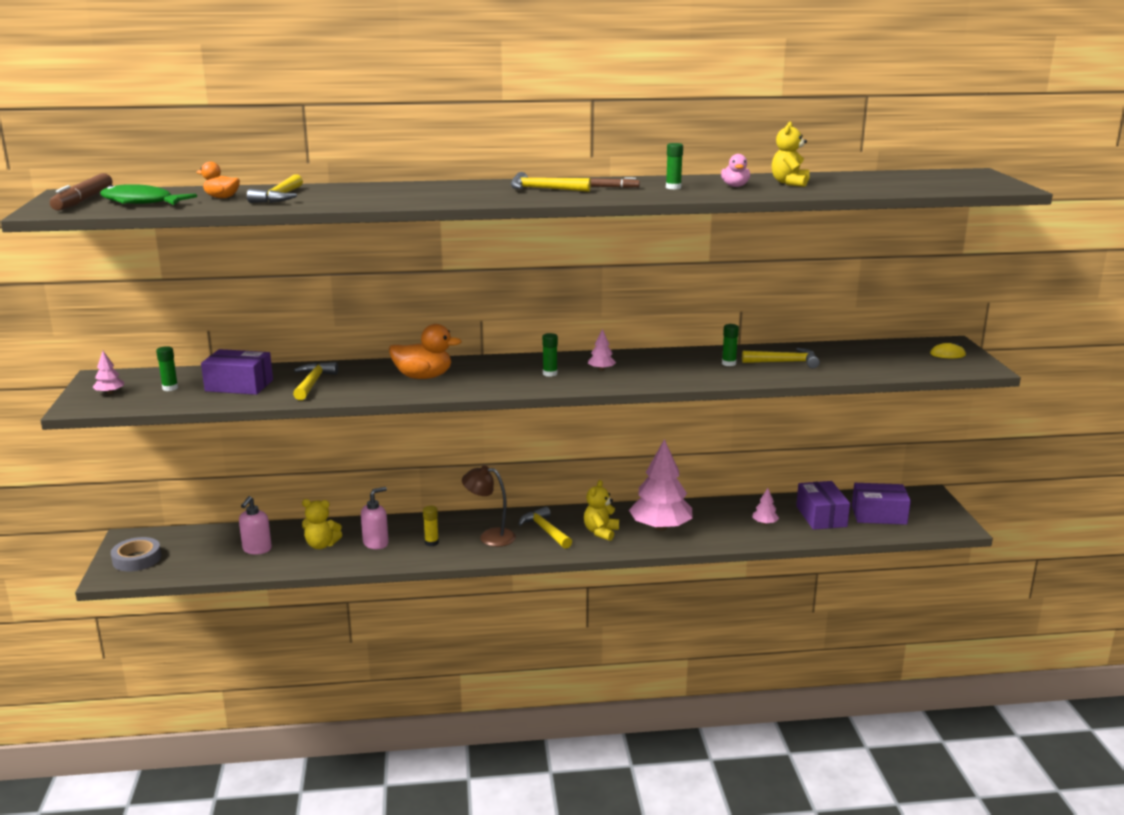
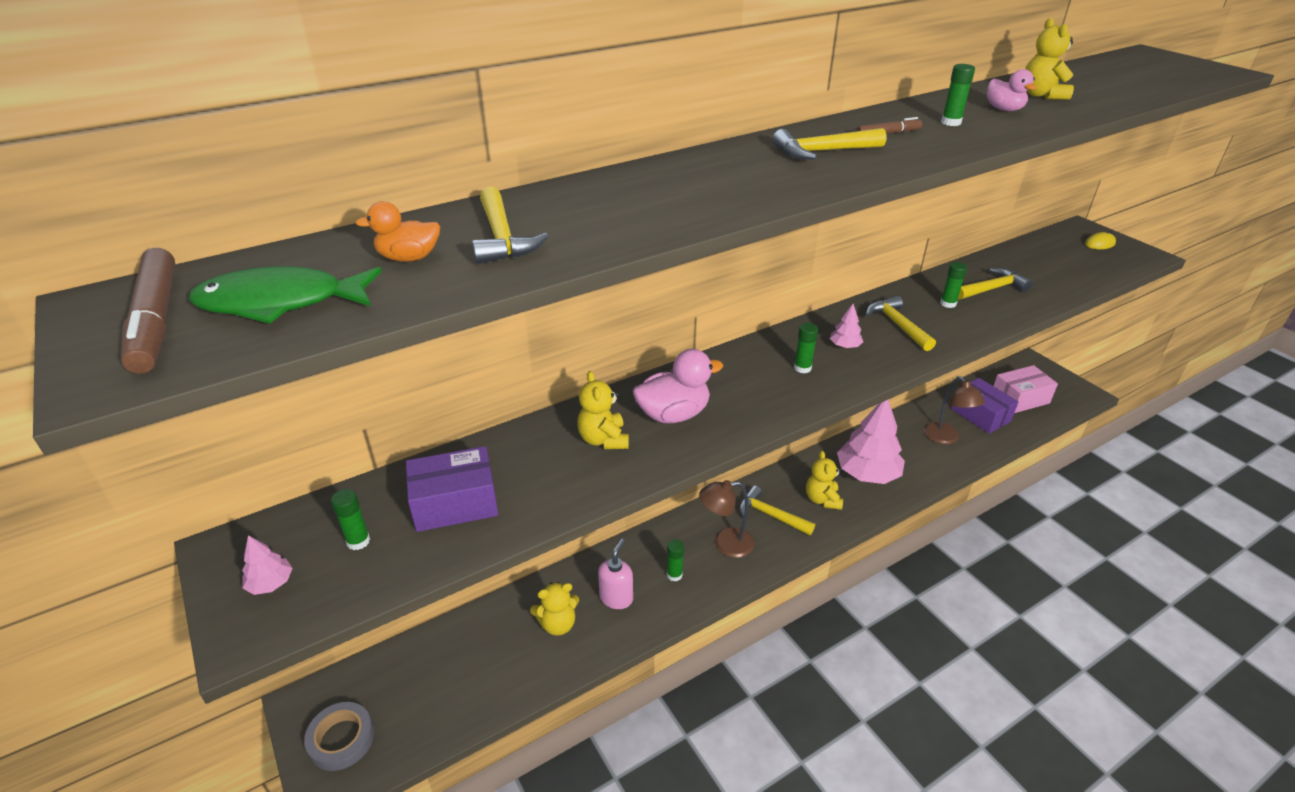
camera: 25 degrees left, 15 degrees up
(257, 549) = (486, 660): pink soap dispenser -> none
(312, 383) = (550, 467): yellow hammer -> yellow hammer (897, 325)
(362, 378) = (603, 439): none -> yellow teddy bear
(423, 377) = (673, 414): orange duck -> pink duck
(431, 542) = (674, 575): yellow glue stick -> green glue stick
(764, 523) = (946, 438): pink tree -> brown lamp
(879, 515) = (1019, 398): purple box -> pink box

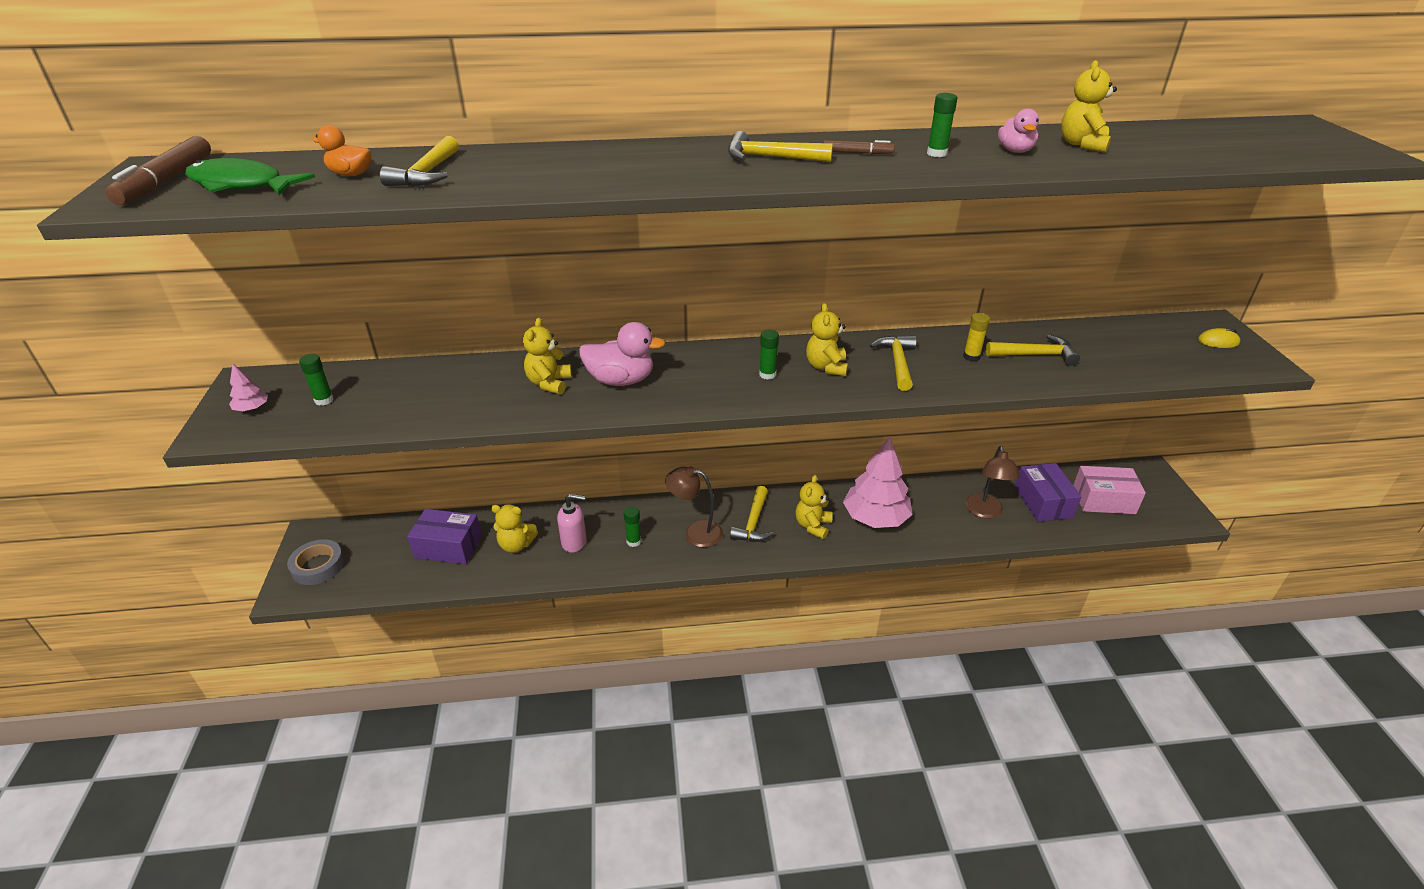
camera: 25 degrees right, 0 degrees up
(455, 503) = (405, 395): purple box -> purple box (448, 547)
(616, 598) = (574, 542): pink soap dispenser -> pink soap dispenser turned 45 degrees clockwise
(770, 515) = (753, 523): yellow hammer -> yellow hammer turned 135 degrees counterclockwise
(844, 346) = (826, 367): pink tree -> yellow teddy bear
(948, 303) = (971, 357): green glue stick -> yellow glue stick

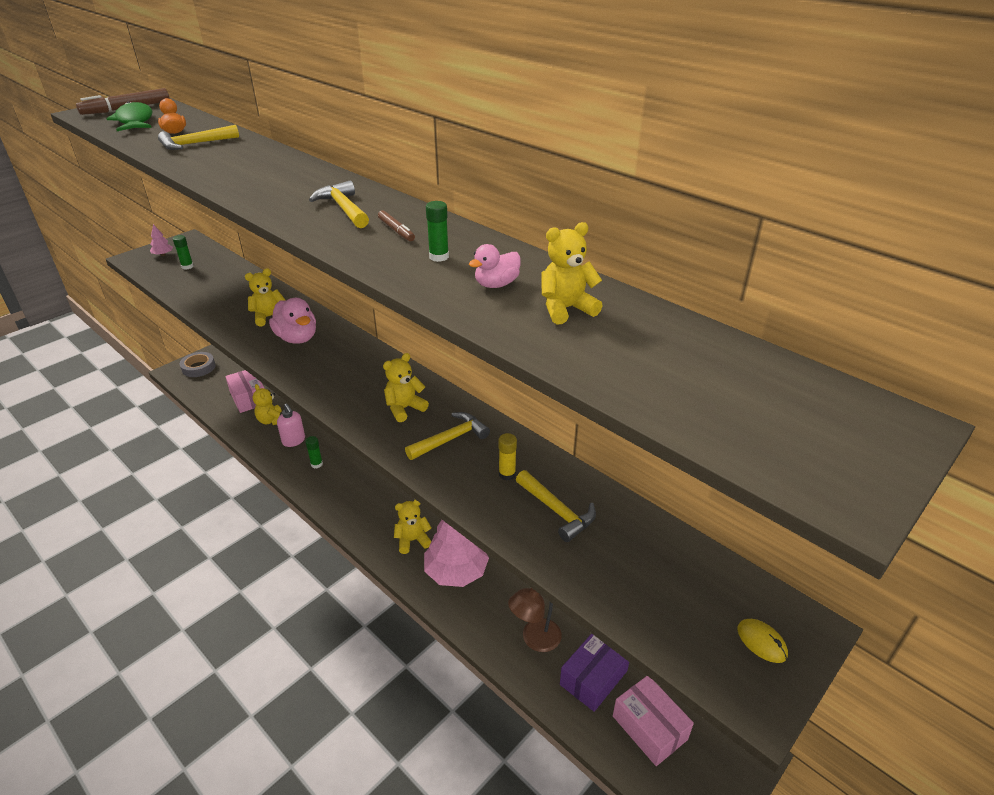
camera: 50 degrees right, 0 degrees up
(448, 547) = (249, 398): purple box -> pink box
(695, 532) = (350, 486): brown lamp -> none
(753, 523) = (386, 508): yellow hammer -> none
(767, 374) = (365, 388): green glue stick -> none

